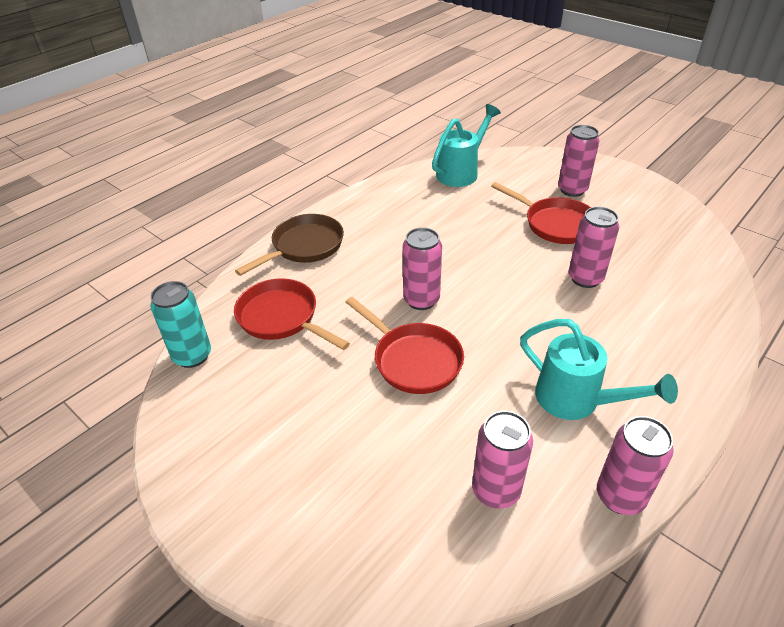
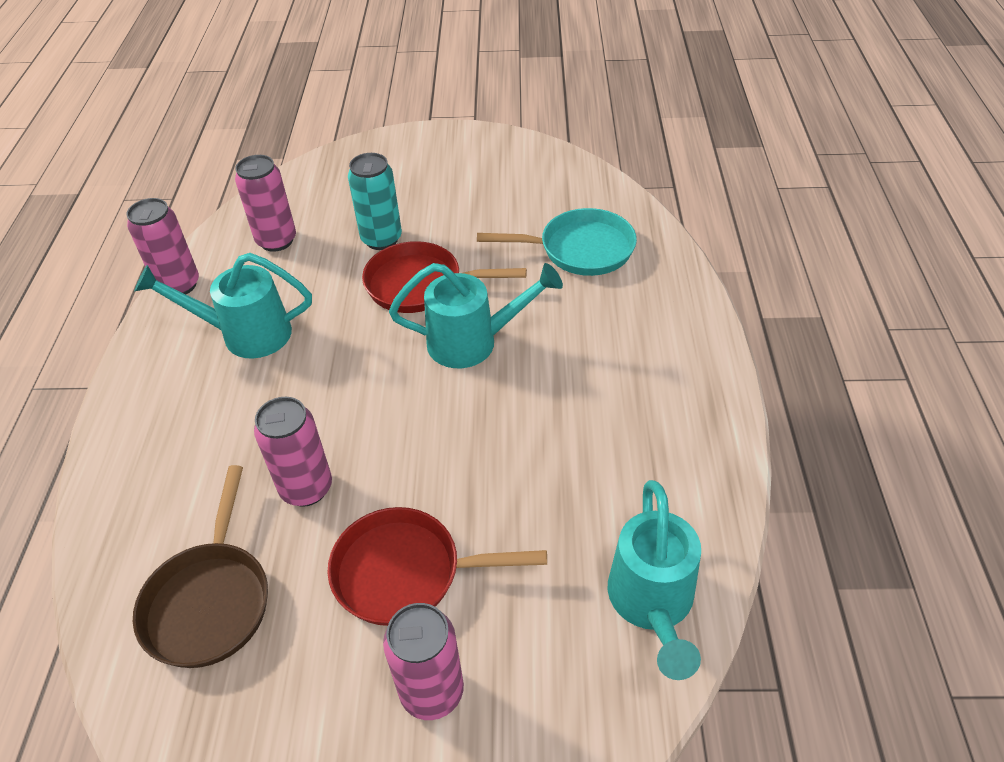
camera: 140 degrees right, 5 degrees up
(192, 356) = (602, 187): turquoise can -> turquoise can (381, 239)
(281, 318) = (580, 249): red pan -> turquoise pan
(304, 246) = (672, 324): brown pan -> brown pan (210, 601)
(421, 300) = (473, 342): pink can -> turquoise watering can

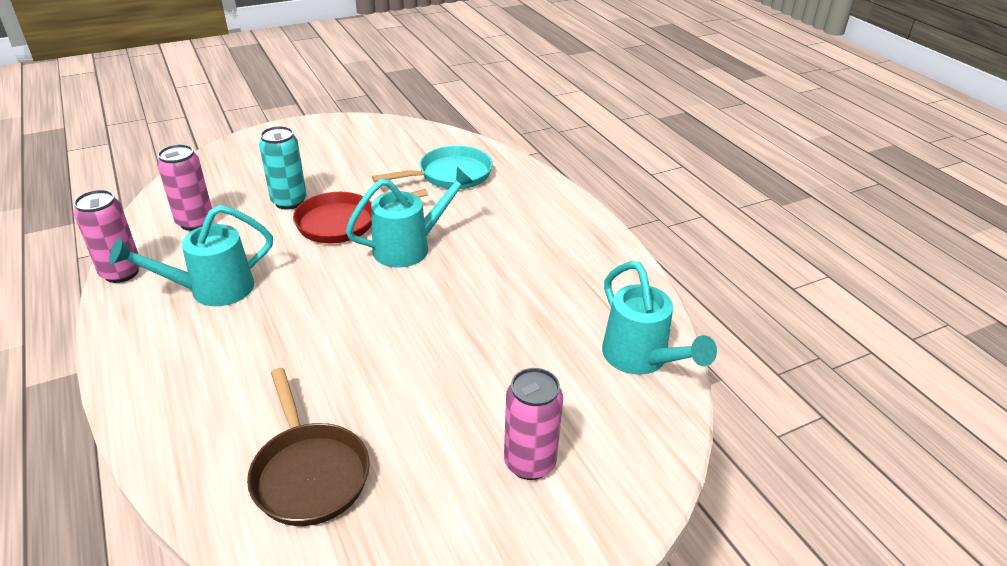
camera: 30 degrees left, 10 degrees down
(306, 488) = (340, 374): pink can -> none
(406, 572) = (458, 399): red pan -> none

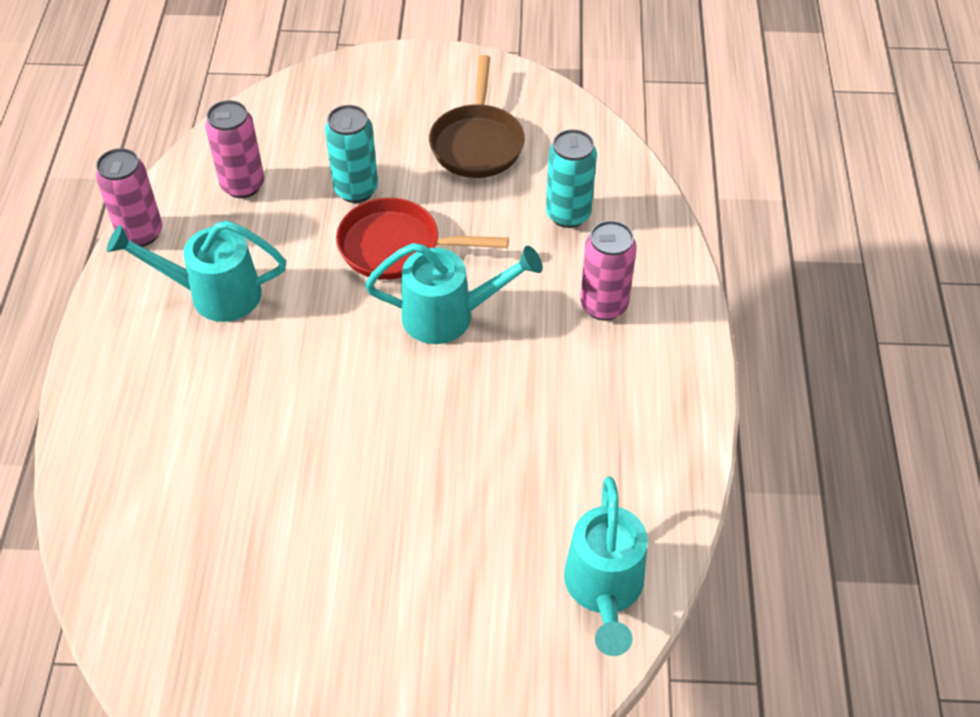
camera: 30 degrees right, 15 degrees up
(309, 473) = (191, 567): brown pan -> brown pan (477, 143)
(450, 175) = (568, 214): turquoise pan -> turquoise can
(529, 463) = (397, 658): pink can -> pink can (603, 305)

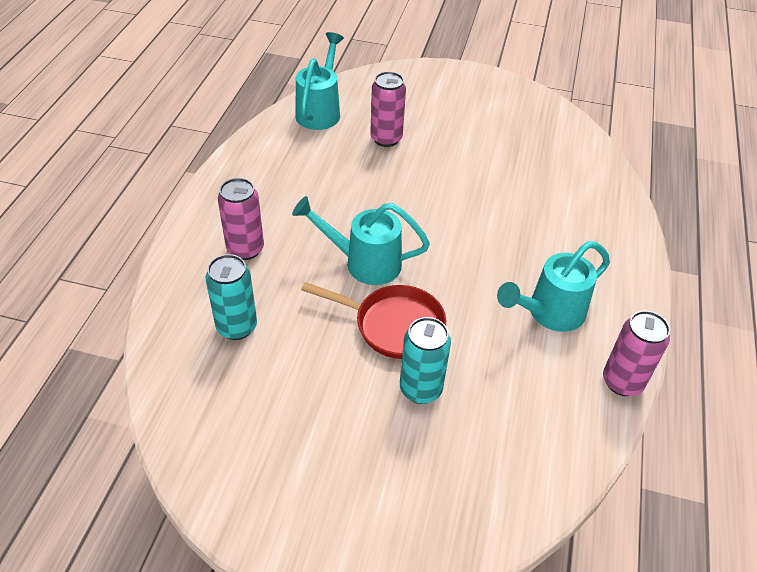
camera: 170 degrees left, 5 degrees down
(214, 294) = (549, 313): turquoise watering can -> turquoise watering can turned 135 degrees clockwise
(243, 185) = (530, 416): pink can -> pink can (386, 139)
(477, 143) = (290, 420): brown pan -> none

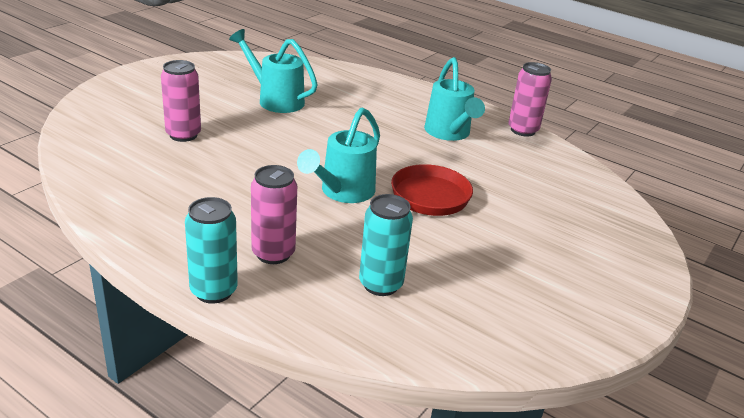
camera: 70 degrees left, 15 degrees down
(320, 111) = (97, 155): turquoise watering can -> turquoise watering can (275, 100)
(420, 389) = (499, 206): turquoise can -> turquoise can (214, 291)

